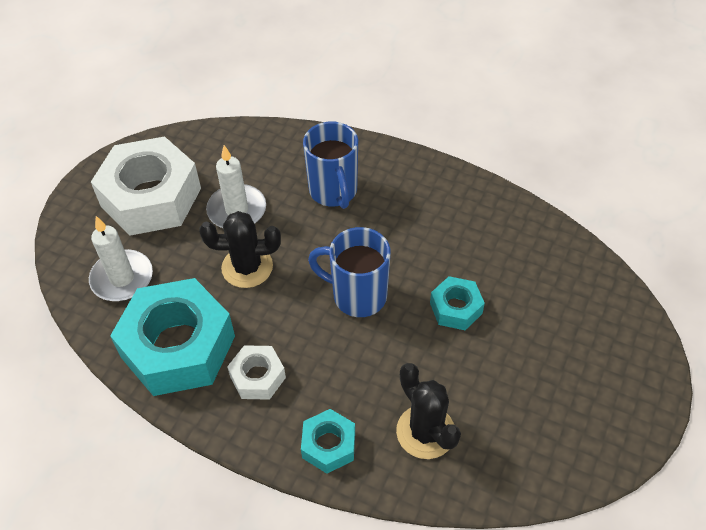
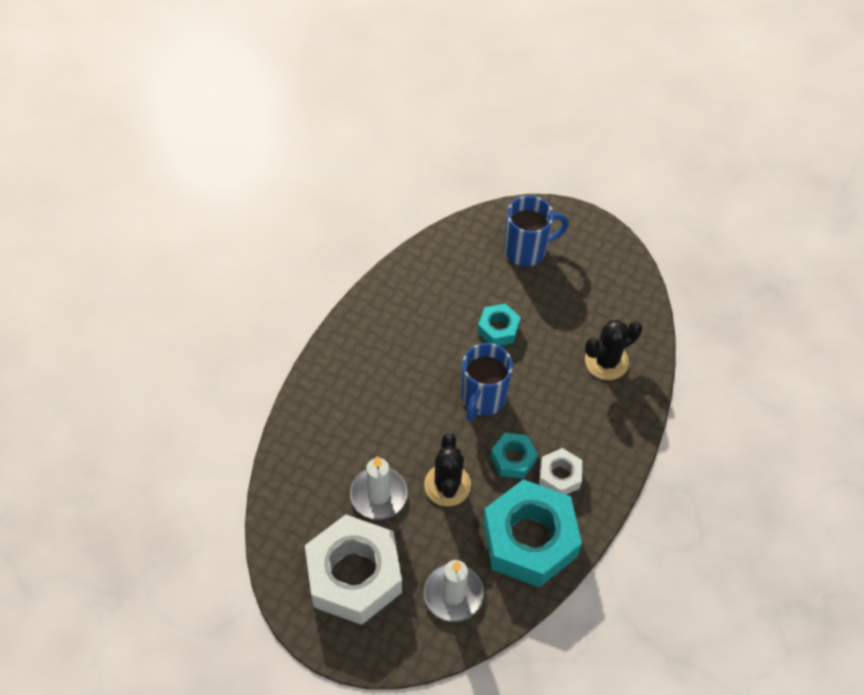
camera: 90 degrees left, 5 degrees up
(329, 445) = (618, 426): turquoise nut -> turquoise nut (513, 459)
(333, 192) = (364, 411): blue mug -> blue mug (527, 250)

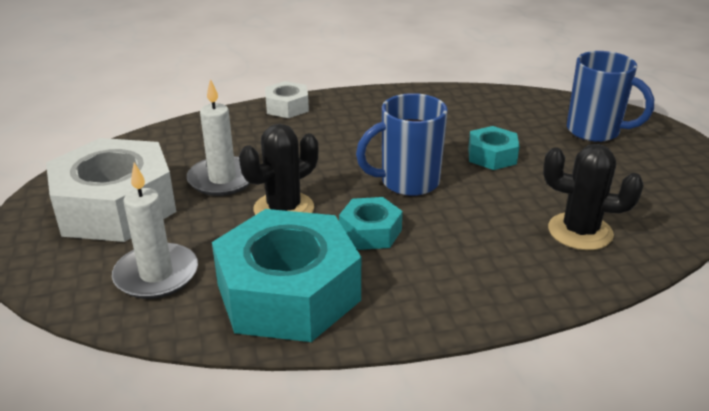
camera: 50 degrees right, 25 degrees down
(559, 476) = (397, 272): white nut -> white nut (287, 107)

